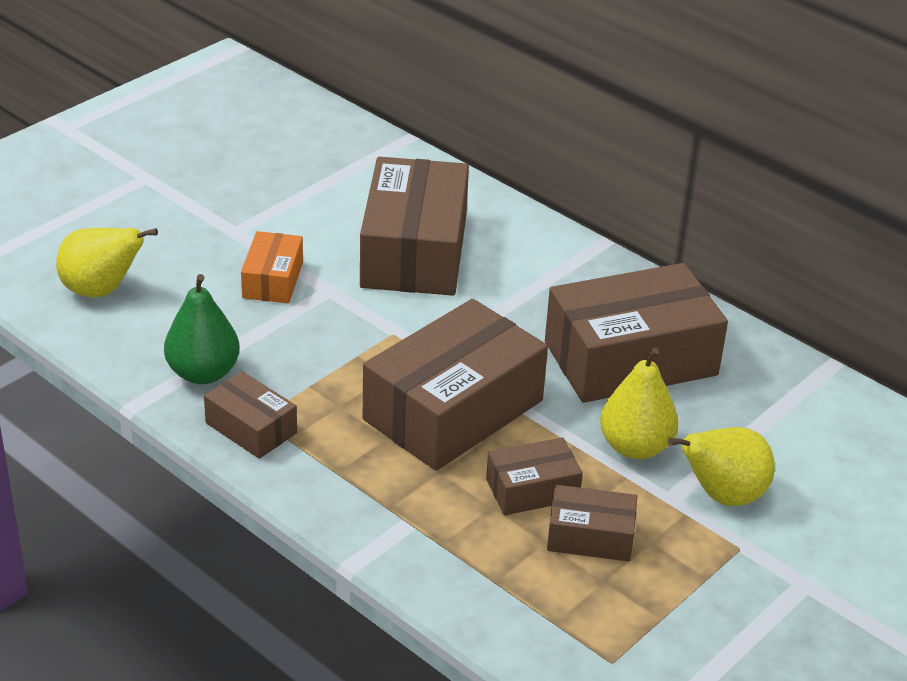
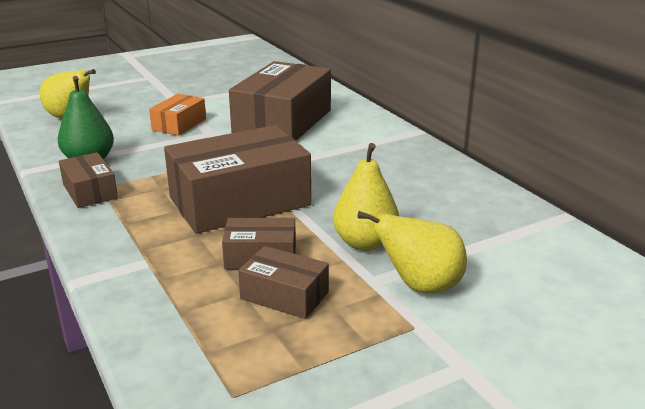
camera: 20 degrees right, 10 degrees down
(630, 358) = (397, 191): brown box -> none

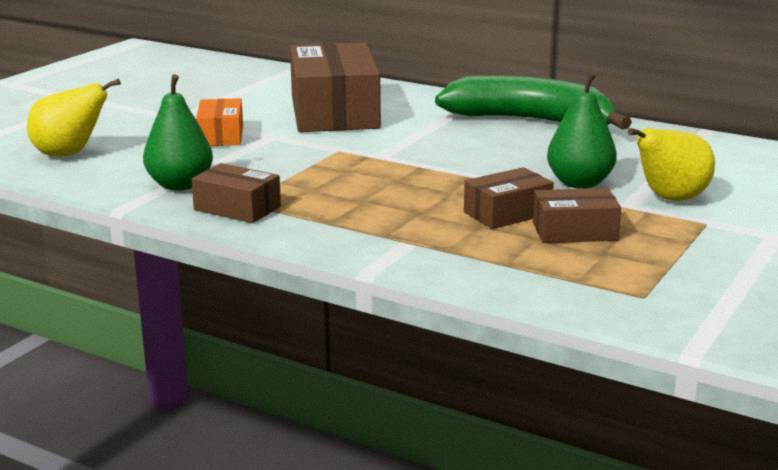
camera: 30 degrees left, 5 degrees down
(239, 201) = (413, 181): brown box -> none
(365, 243) = (579, 183): yellow pear -> green pear
(418, 166) = (531, 121): none -> green banana

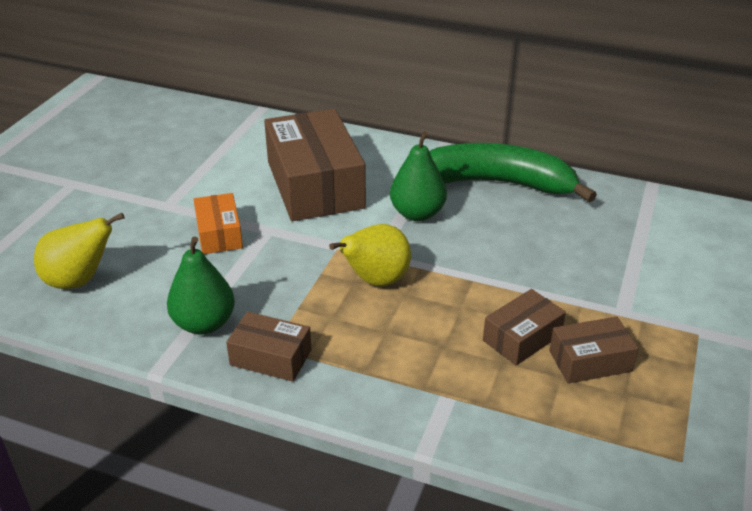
camera: 10 degrees left, 15 degrees up
(579, 183) = (570, 281): green pear -> green pear (417, 213)
(670, 199) = (656, 298): yellow pear -> yellow pear (375, 280)

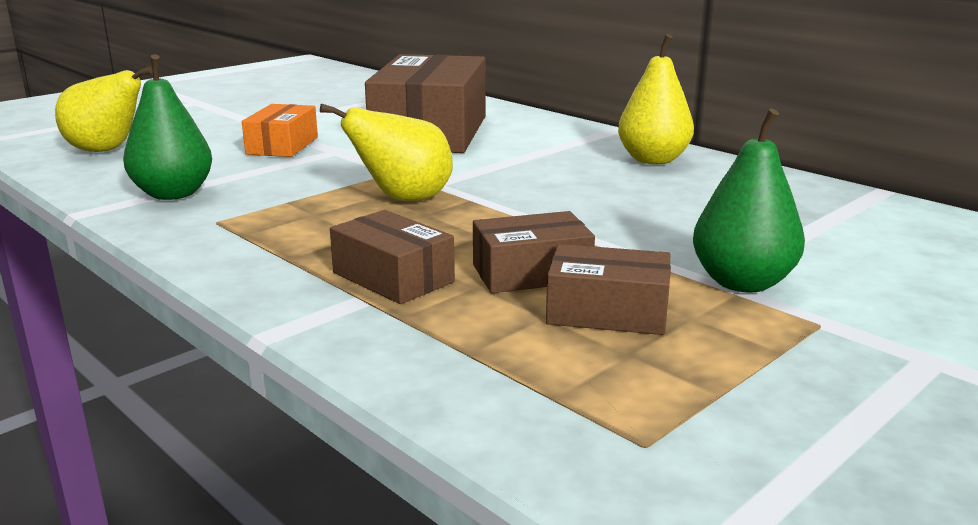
camera: 25 degrees right, 15 degrees down
(271, 357) = (202, 228): brown box -> brown box (393, 277)
(417, 213) = (521, 165): green pear -> green pear (742, 283)
(497, 183) = (653, 160): green banana -> yellow pear

